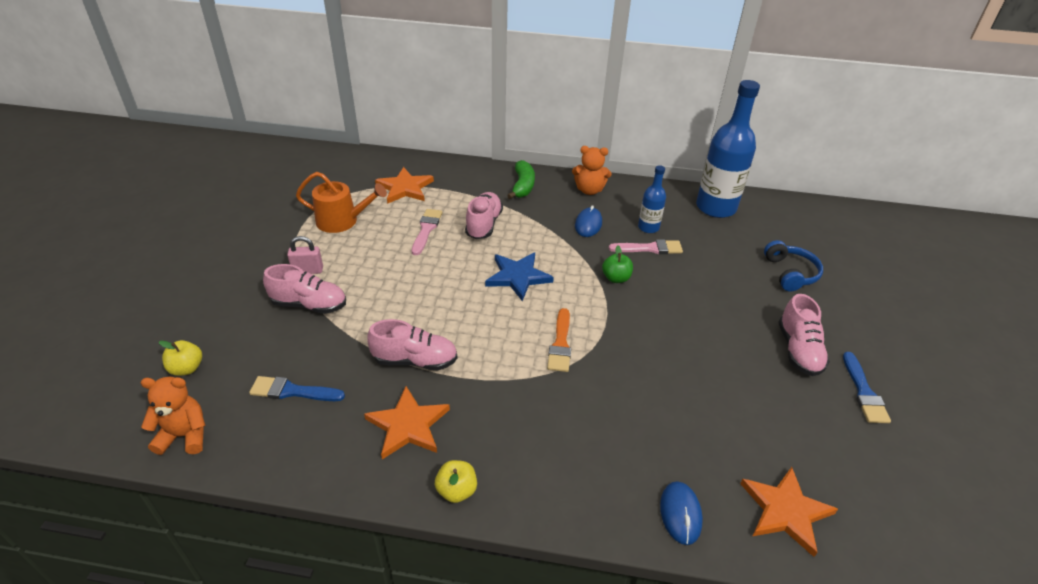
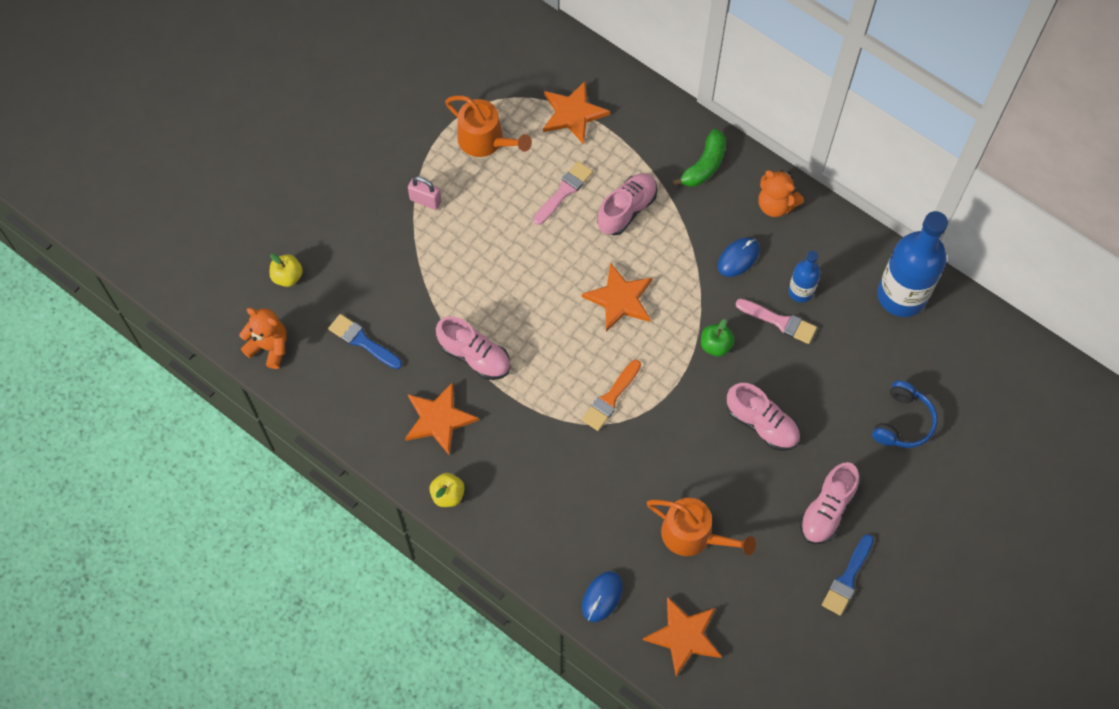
camera: 30 degrees right, 25 degrees up
(309, 305) = (411, 247): pink shoe -> pink shoe (762, 424)
(518, 277) = (619, 299): blue star -> orange star
(715, 417) = (693, 535): none -> orange watering can

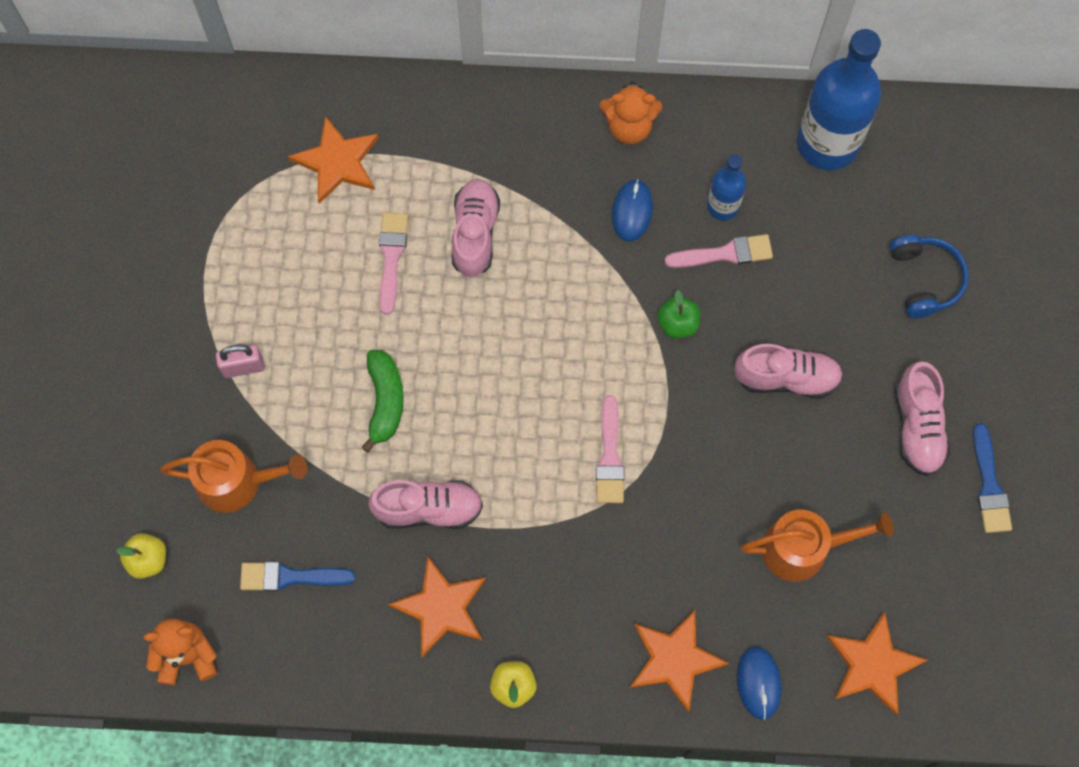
camera: 35 degrees left, 5 degrees up
(485, 140) = (261, 254): orange watering can -> orange watering can (237, 481)
(610, 398) = (610, 457): orange brush -> pink brush
(619, 299) = (540, 339): orange star -> orange star (674, 660)
(704, 165) = (522, 131): green banana -> green banana (385, 401)

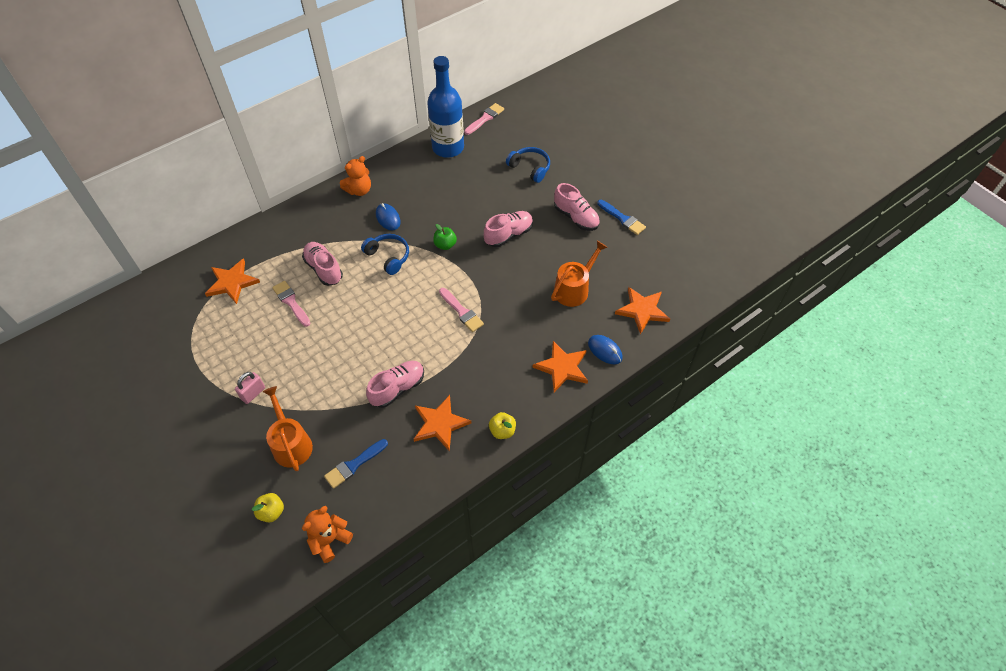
camera: 40 degrees left, 15 degrees down
(237, 481) = (291, 444): orange watering can -> orange watering can turned 75 degrees counterclockwise
(385, 401) = (338, 360): green banana -> none
(580, 282) = (388, 257): none -> blue headphones
(723, 206) = (425, 193): blue bottle -> none
(725, 253) = (442, 208): pink brush -> pink brush (485, 118)

